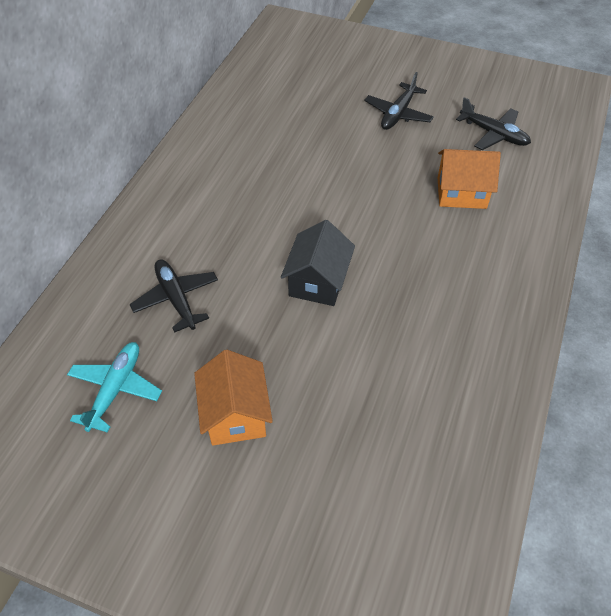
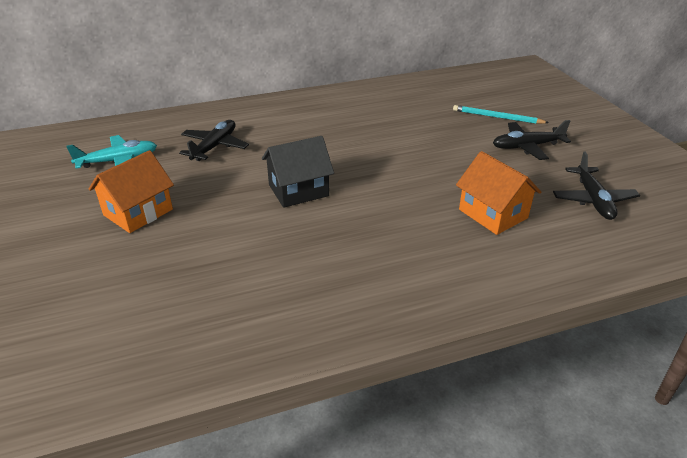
camera: 50 degrees right, 15 degrees down
(340, 97) = (497, 117): none -> turquoise pencil

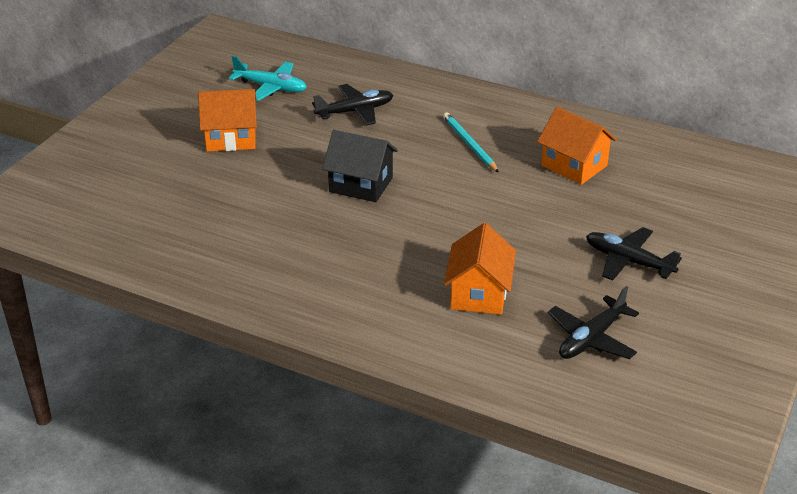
camera: 45 degrees right, 0 degrees up
(407, 112) = (574, 165): none -> orange house
(497, 117) = (658, 218): turquoise pencil -> turquoise pencil (469, 144)

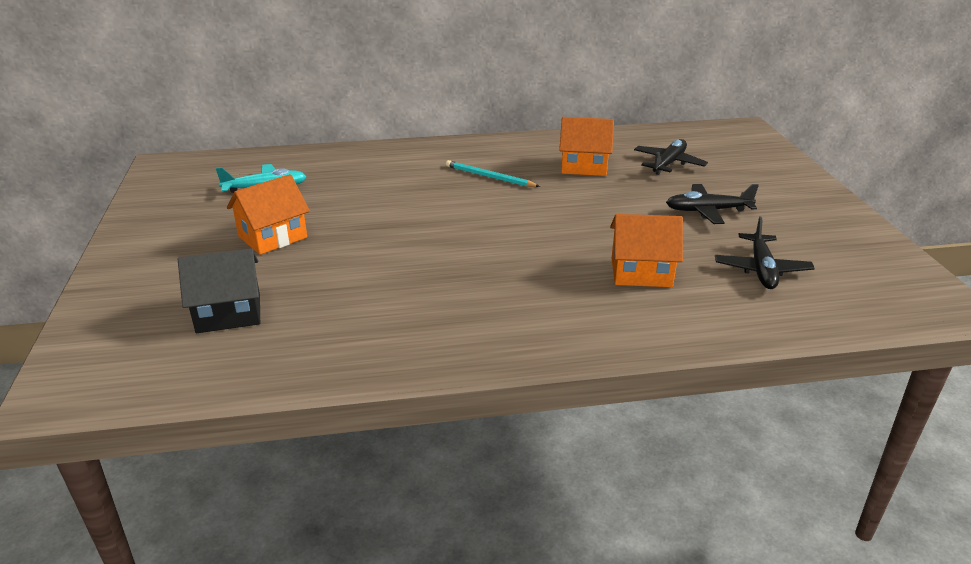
camera: 35 degrees left, 5 degrees down
(355, 111) = (366, 183): black plane -> black plane (668, 163)
(361, 185) = (439, 232): black house -> black house (228, 313)
(479, 293) = (641, 272): orange house -> orange house turned 60 degrees counterclockwise

